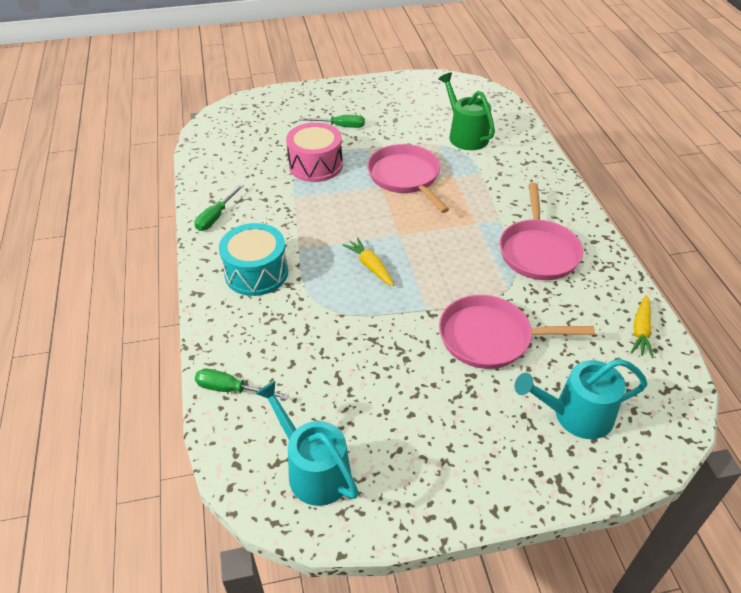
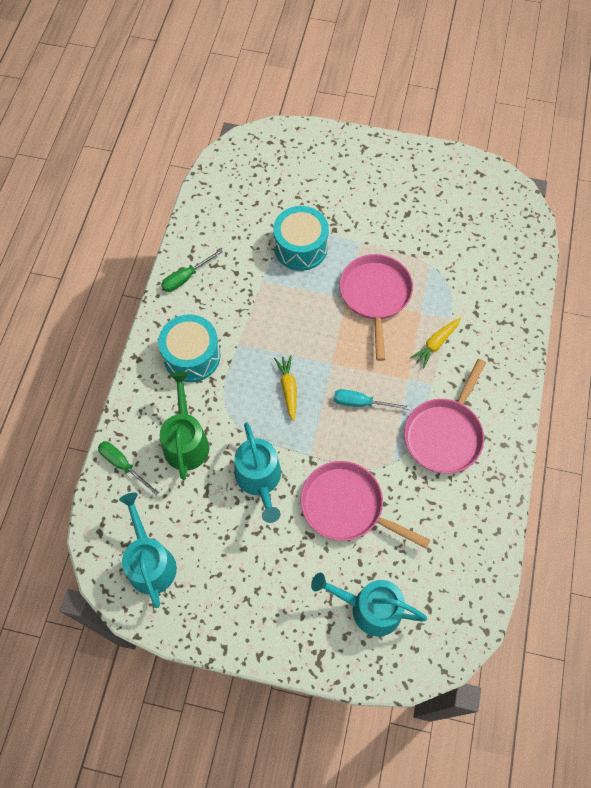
camera: 25 degrees right, 20 degrees up
(315, 165) = (300, 247): pink drum -> turquoise drum
(340, 126) = (349, 203): green screwdriver -> none
(388, 347) = (259, 479): none -> turquoise watering can
(447, 254) = (361, 403): none -> turquoise screwdriver
(465, 135) = (464, 263): green watering can -> green watering can (186, 442)
(641, 331) = (478, 557): yellow carrot -> yellow carrot (435, 344)

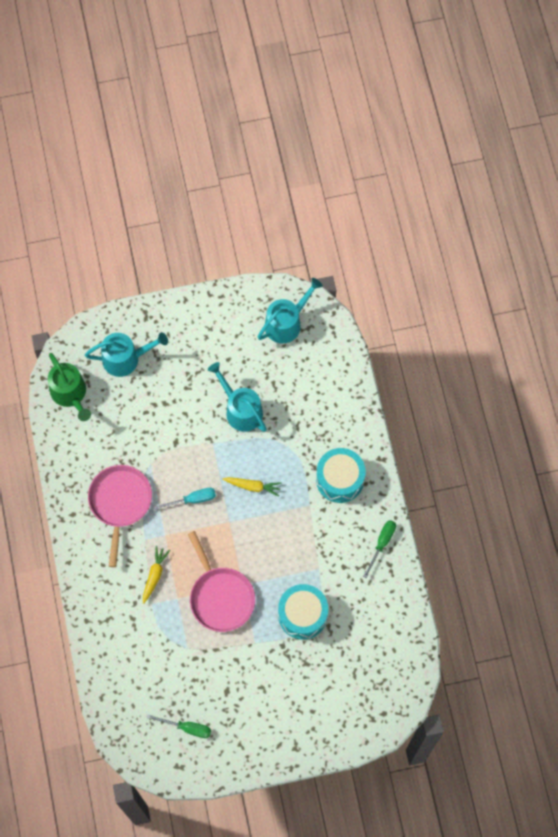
camera: 155 degrees right, 5 degrees up
(123, 465) = (343, 377): green screwdriver -> green screwdriver (187, 728)
(150, 562) = (286, 323): turquoise watering can -> turquoise watering can turned 90 degrees counterclockwise
(186, 442) = (307, 413): green watering can -> green watering can (70, 394)
(288, 388) = (253, 486): yellow carrot -> yellow carrot turned 45 degrees counterclockwise
(346, 506) = (170, 418): pink pan -> none

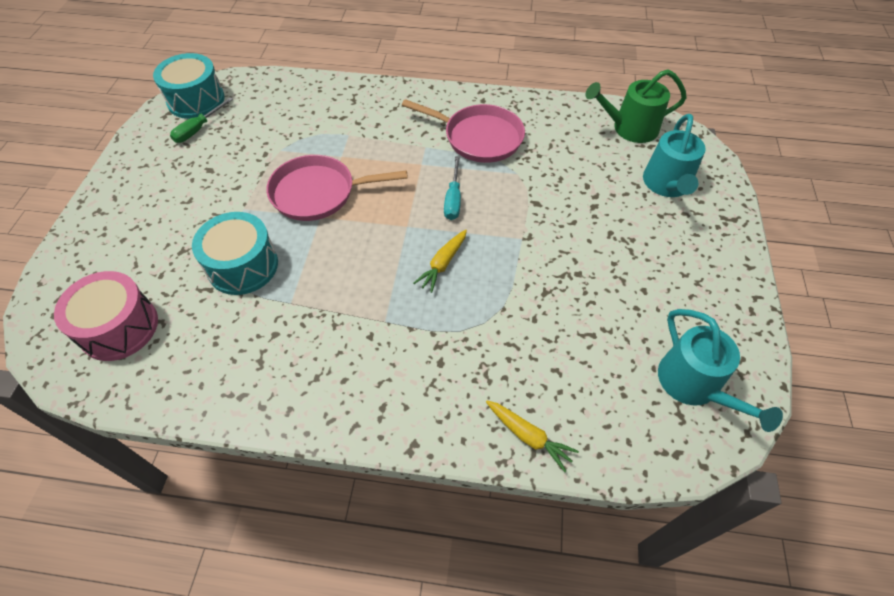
camera: 110 degrees right, 15 degrees down
(154, 575) = (379, 145): yellow carrot -> yellow carrot (529, 436)
(241, 410) = (560, 283): turquoise watering can -> none
(340, 479) = (405, 373): turquoise drum -> turquoise drum (196, 100)
(376, 665) = (119, 327): none -> pink drum
(382, 543) = (277, 397): green screwdriver -> none

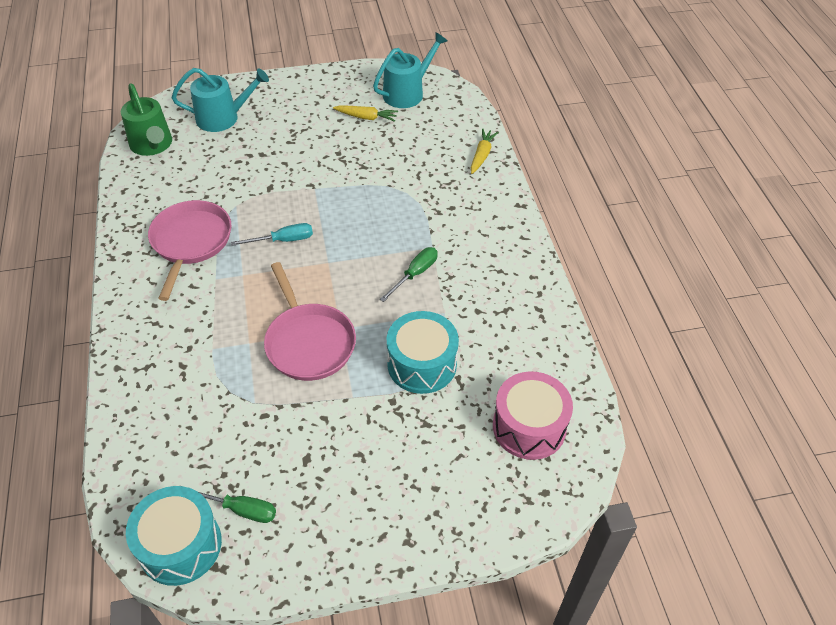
camera: 110 degrees left, 5 degrees down
(354, 293) = (415, 274): none -> green screwdriver
(442, 264) = (361, 228): yellow carrot -> yellow carrot (366, 117)

